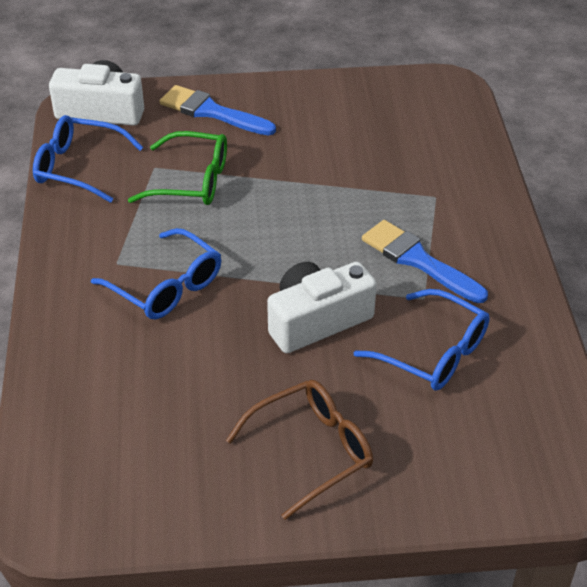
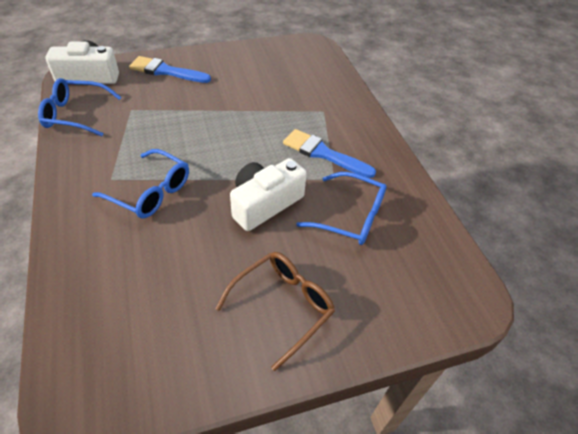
camera: 15 degrees left, 5 degrees up
(192, 181) = (159, 116): green glasses -> none

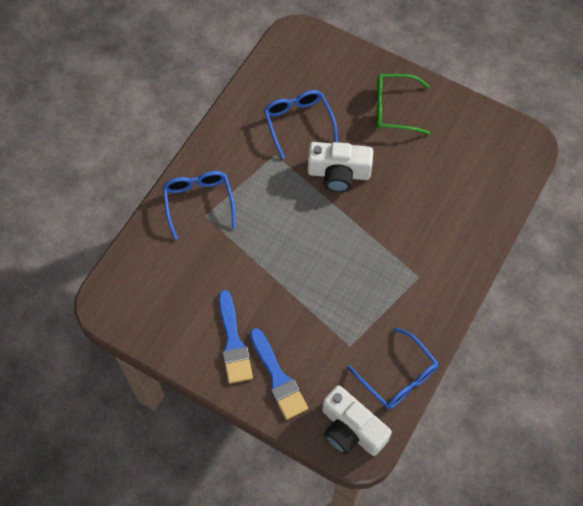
camera: 130 degrees left, 15 degrees up
(151, 192) = (401, 242): blue glasses -> blue glasses (198, 202)
(283, 306) = (394, 109): brown glasses -> green glasses
(323, 153) = (256, 178): blue brush -> blue brush (233, 342)

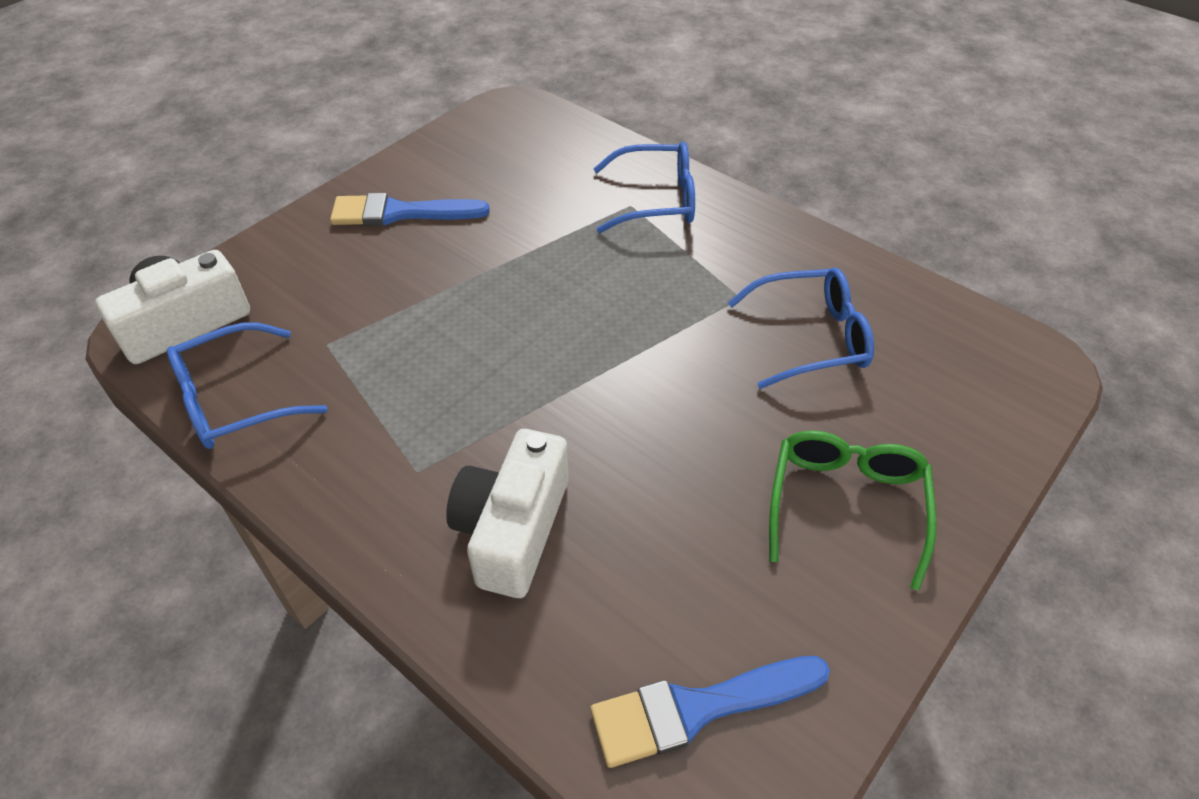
camera: 100 degrees right, 15 degrees down
(278, 378) = (318, 252): blue brush -> blue brush (697, 709)
(338, 173) = (685, 381): white camera -> white camera (513, 529)

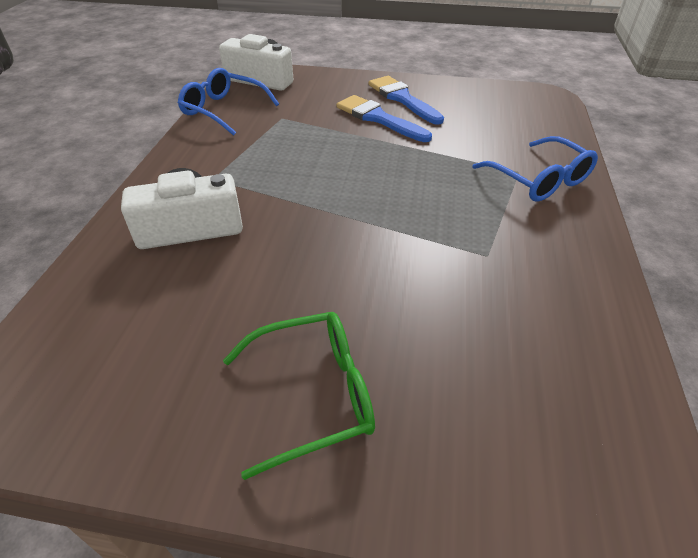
camera: 60 degrees right, 5 degrees down
(697, 709) = (79, 363): blue brush -> blue brush (378, 118)
(811, 338) = (485, 311): blue glasses -> none

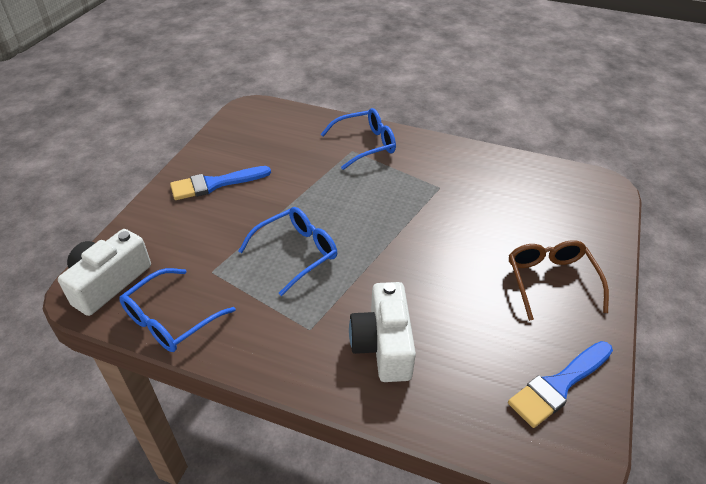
camera: 80 degrees left, 0 degrees up
(314, 394) = (550, 281): green glasses -> brown glasses
(317, 157) = (296, 253): none -> blue glasses
(378, 118) = (245, 205): blue brush -> blue brush (559, 385)

